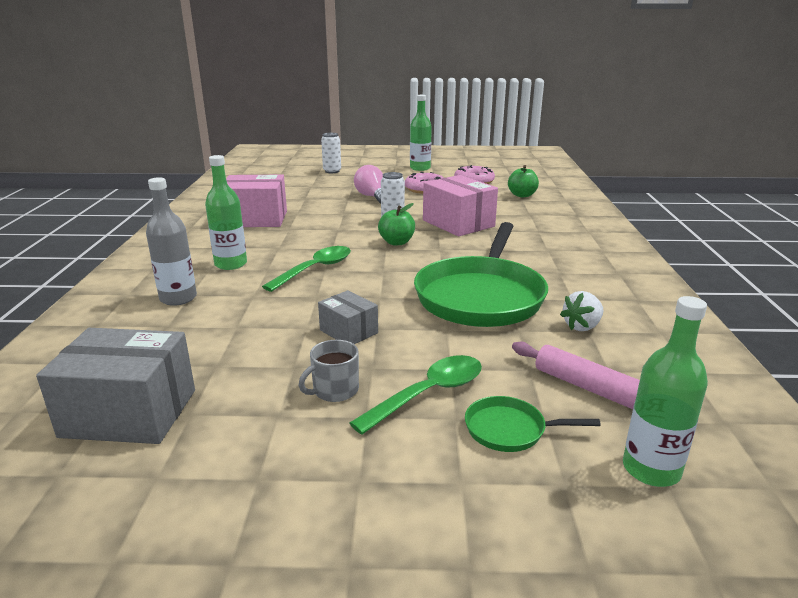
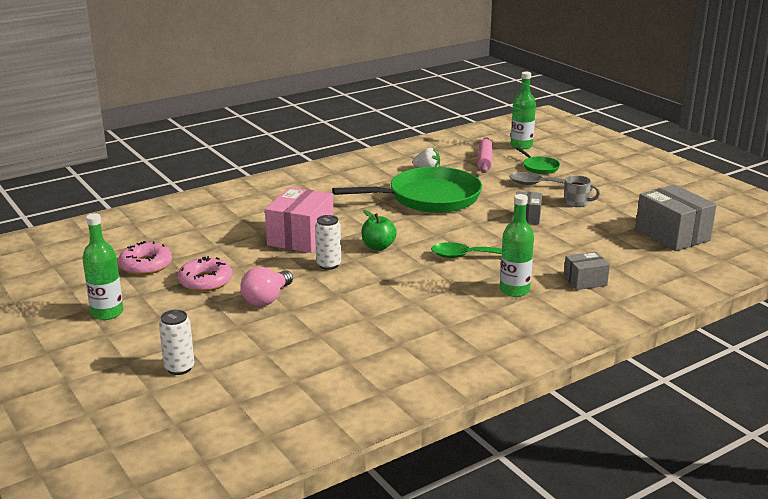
camera: 125 degrees left, 0 degrees up
(178, 298) = (585, 281): grey bottle -> grey box
(256, 219) = (413, 330): pink box -> none
(428, 394) = (544, 185): green spoon -> grey spoon
(522, 195) = (179, 232): green apple -> none

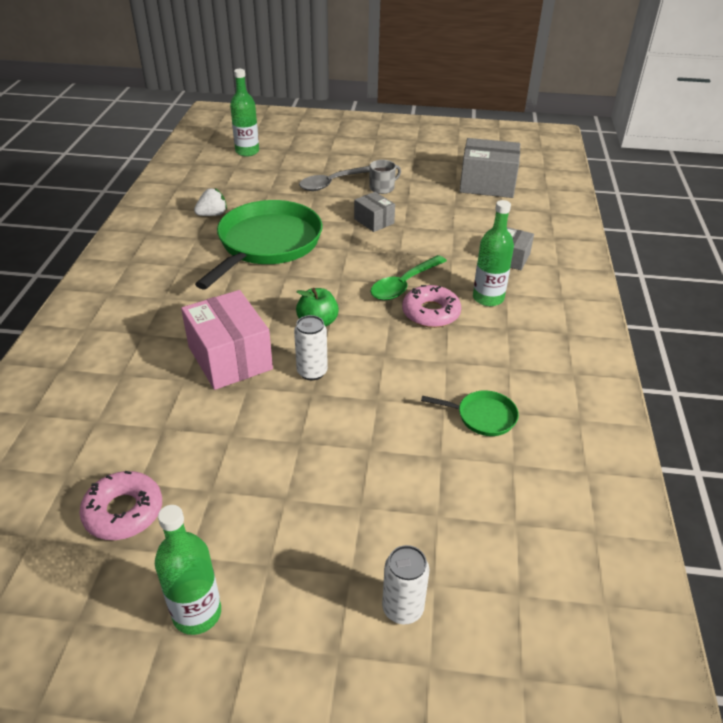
camera: 50 degrees left, 15 degrees up
(205, 281) = (231, 480): pink donut -> pink donut (431, 313)
(267, 299) = (329, 453): pink light bulb -> none
(484, 161) = (244, 181): pink rolling pin -> none
(539, 167) = (298, 167): green pan -> green pan (482, 416)

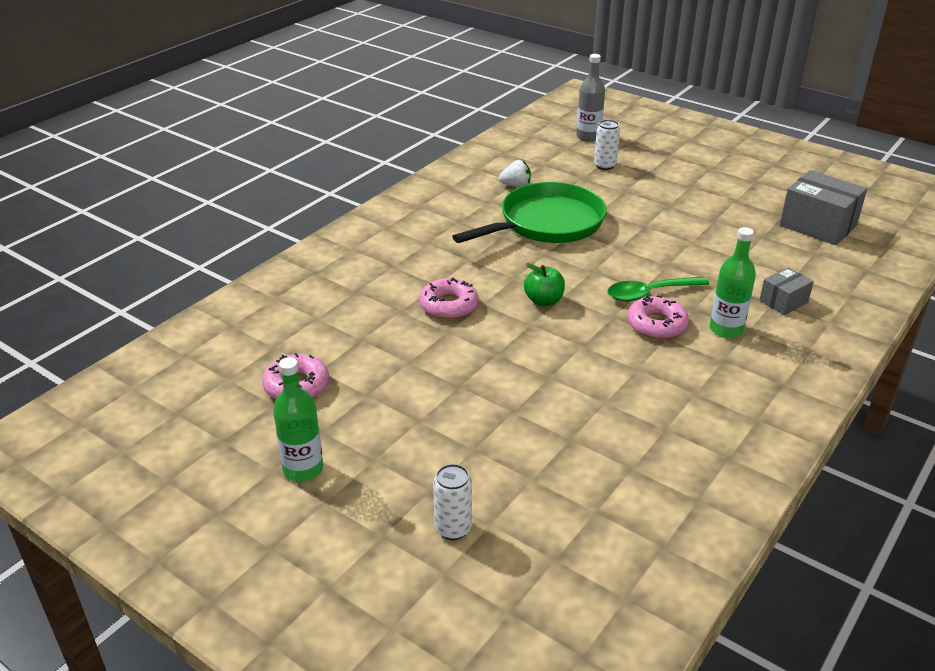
camera: 30 degrees right, 5 degrees down
(230, 358) = (448, 305): pink box -> pink donut
(247, 151) = (588, 136): green bottle -> grey bottle
(312, 372) = (509, 338): white can -> white can (605, 165)
(332, 183) = (650, 185): grey spoon -> none
(374, 221) = (665, 230): grey box -> none
(382, 188) = (699, 201): grey mug -> none
(482, 416) = (635, 423): green pan -> none

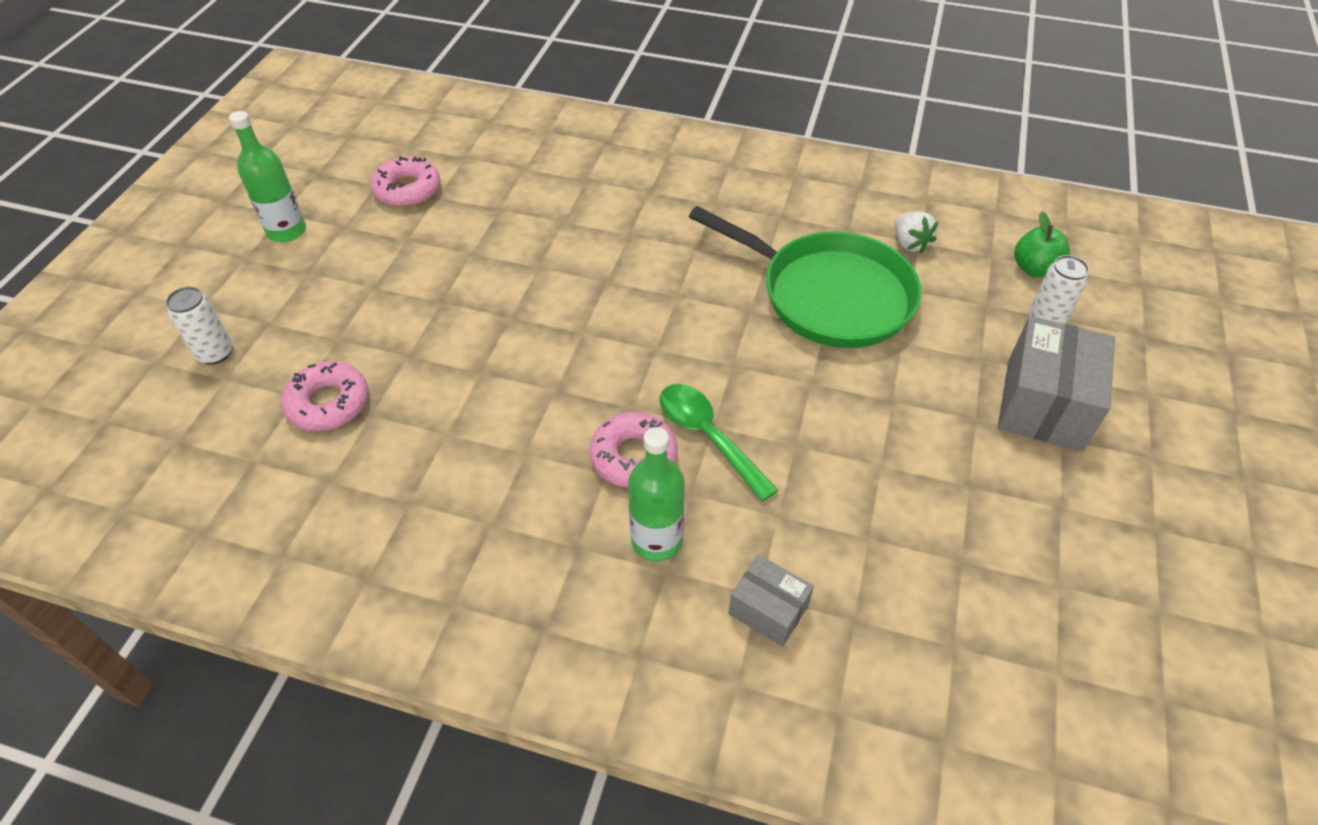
camera: 70 degrees right, 15 degrees up
(448, 305) = (590, 255): pink donut -> pink donut (328, 403)
(543, 301) = (637, 333): green apple -> green apple (1034, 269)
(588, 136) = (1125, 285): grey bottle -> none
(818, 225) = (1058, 645): grey box -> grey box (1044, 404)

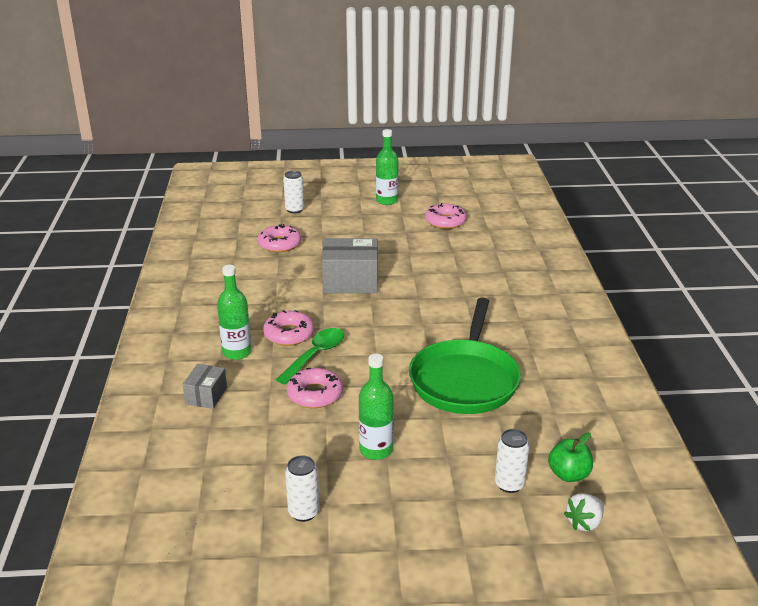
camera: 70 degrees right, 20 degrees down
(810, 462) = (315, 394): none -> pink donut
(910, 244) = (548, 408): white strawberry -> white strawberry (584, 523)
(957, 426) = (376, 450): none -> green bottle
(1044, 404) = (419, 489): grey box -> grey box (351, 281)
(1076, 538) = (304, 512): none -> white can

